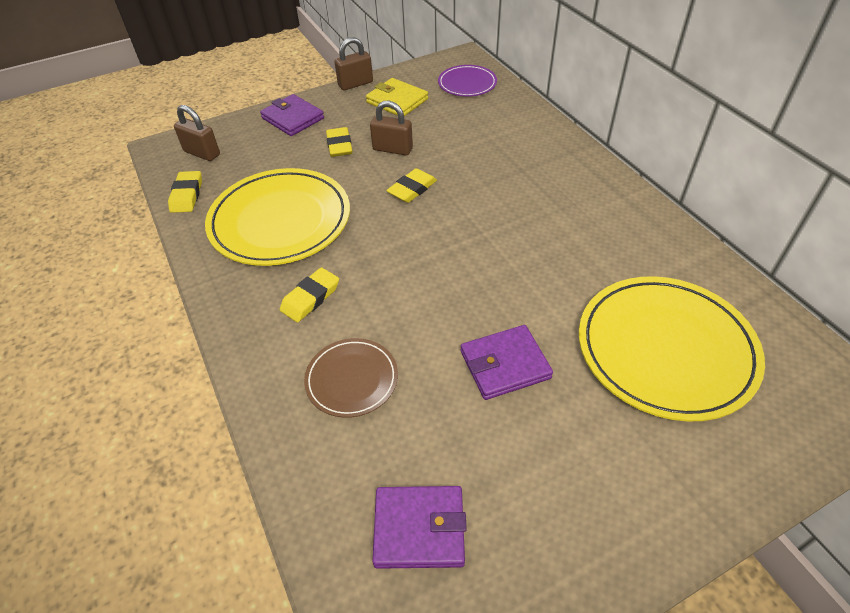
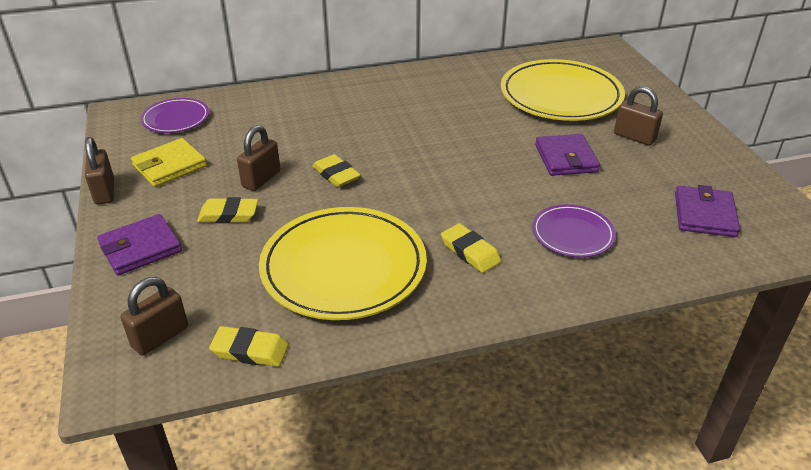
camera: 80 degrees left, 10 degrees down
(352, 379) = (572, 234): brown plate -> purple plate
(591, 443) = (634, 137): none -> brown padlock

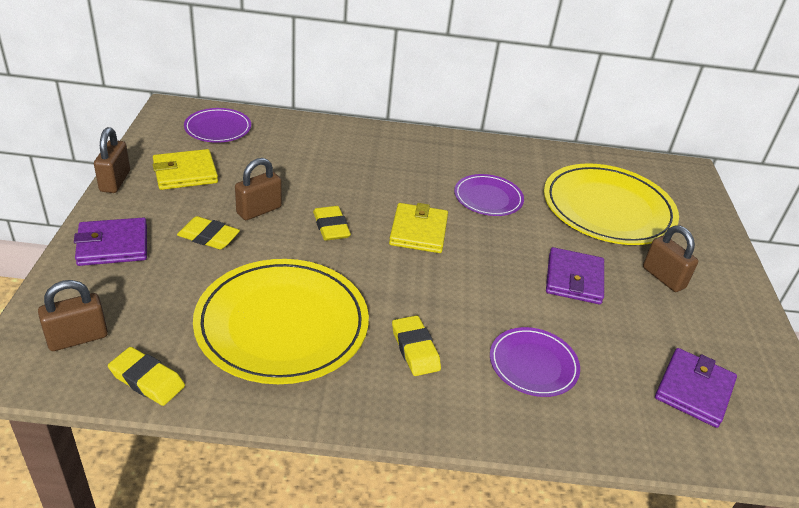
camera: 15 degrees right, 0 degrees up
(415, 157) = (418, 231): none -> yellow wallet
(458, 113) = (488, 198): none -> purple plate

